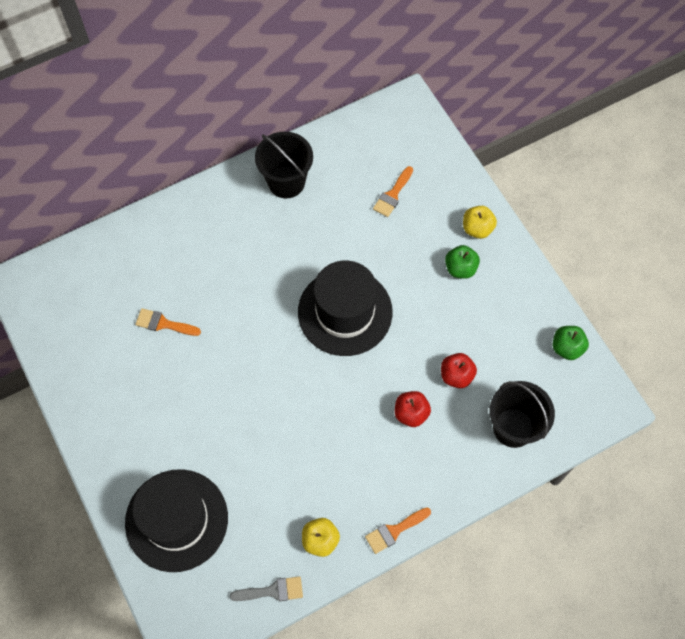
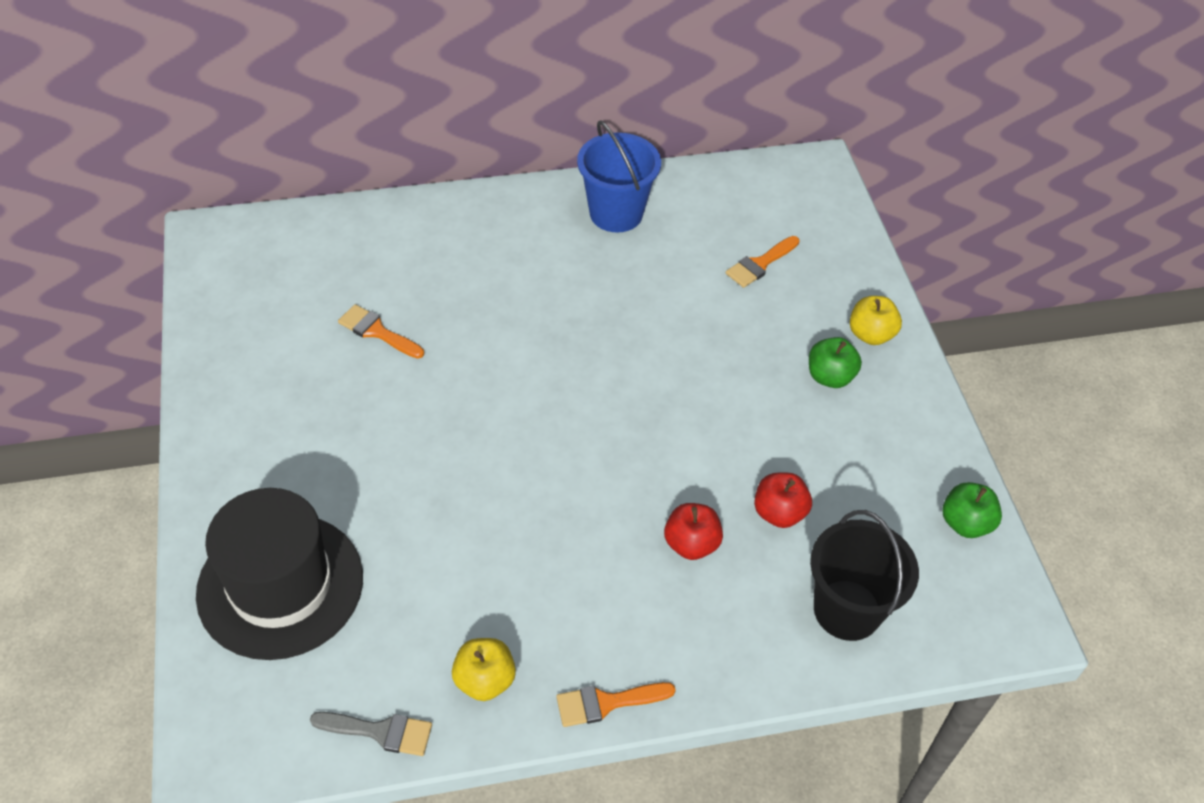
camera: 15 degrees right, 15 degrees down
(286, 182) = (616, 213): black bucket -> blue bucket
(345, 312) = (639, 386): black hat -> none

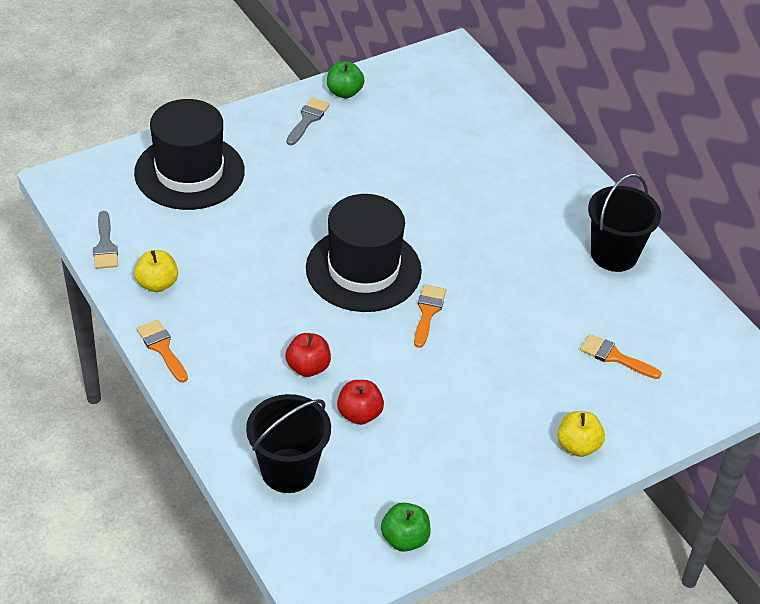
camera: 70 degrees right, 5 degrees down
(249, 419) = (308, 119): none -> grey brush
(377, 331) = (414, 156): orange brush -> orange brush (428, 312)
(550, 440) = (363, 269): none -> black hat
(616, 213) = (614, 254): blue bucket -> black bucket
(830, 377) = (514, 424): green apple -> green apple (344, 92)

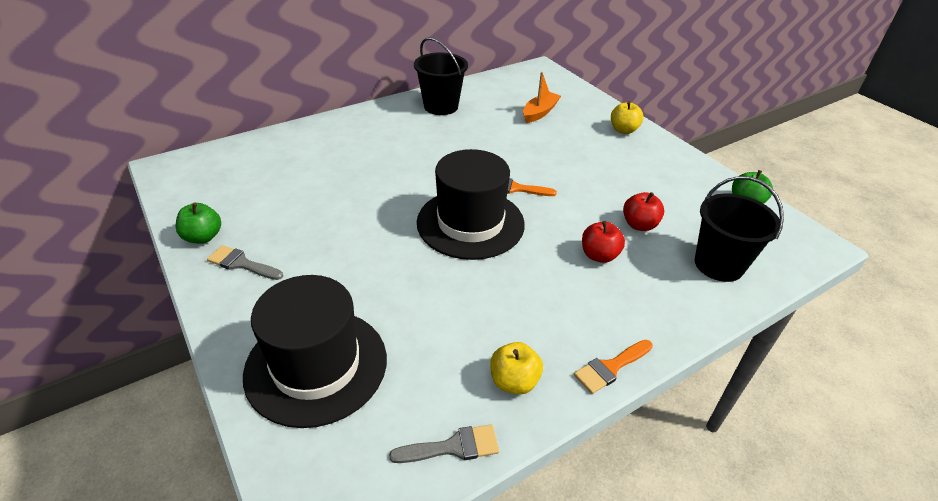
camera: 90 degrees left, 5 degrees down
(614, 357) = (539, 112): orange brush -> orange boat

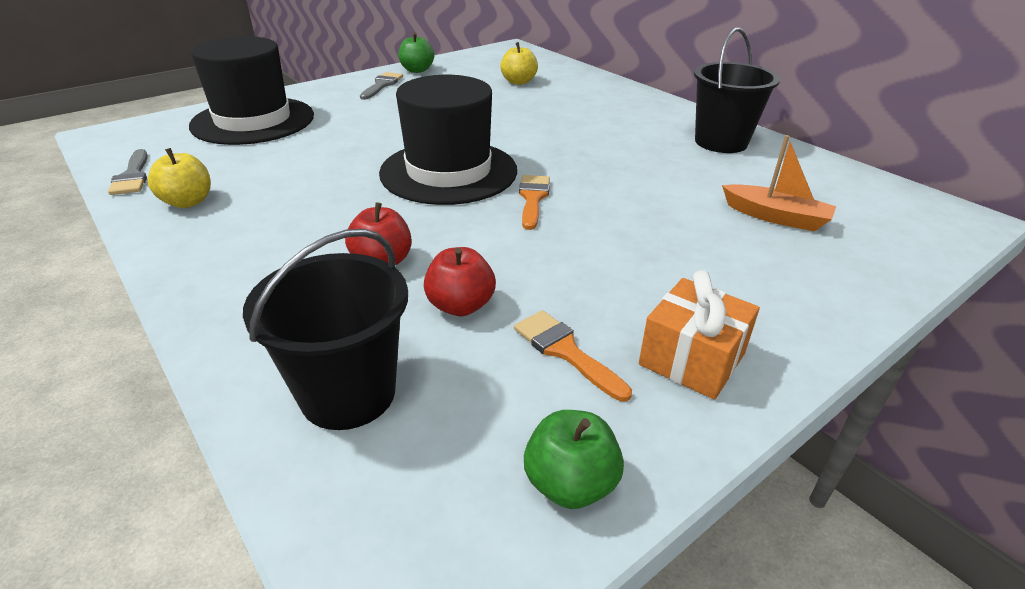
camera: 85 degrees right, 5 degrees down
(610, 367) = (173, 260): orange brush -> orange brush (565, 351)
(623, 130) = (789, 310): yellow apple -> yellow apple (518, 82)
(664, 161) = (691, 359): none -> orange gift

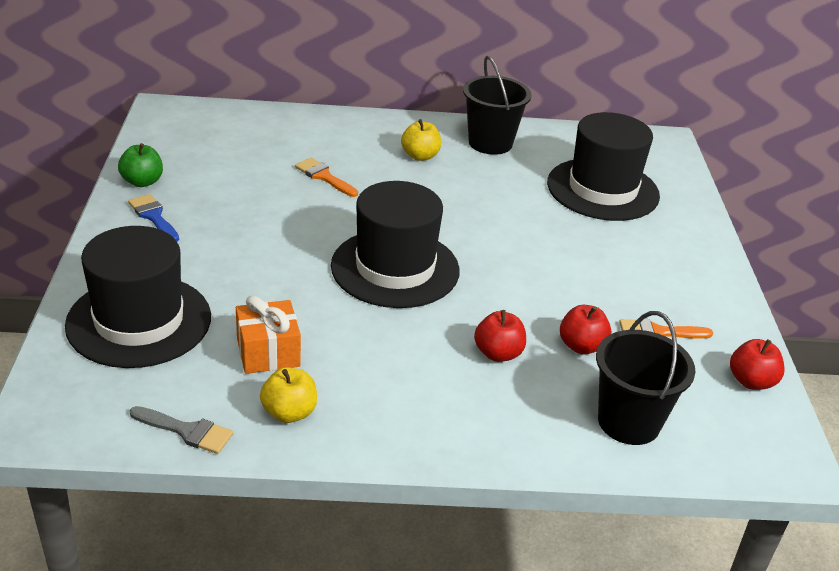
camera: 55 degrees left, 0 degrees up
(382, 85) = (153, 216): grey brush -> blue brush
(518, 82) = (258, 151): yellow apple -> yellow apple (420, 156)
(533, 198) = (481, 255): orange brush -> orange brush (324, 177)
(570, 484) = (751, 381): green apple -> red apple
(691, 359) = (699, 298): orange gift -> orange gift (268, 352)
(776, 217) = (602, 189): orange boat -> black hat

